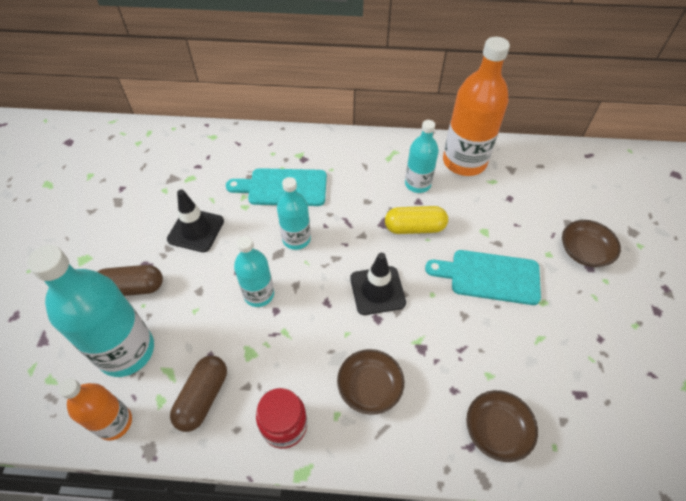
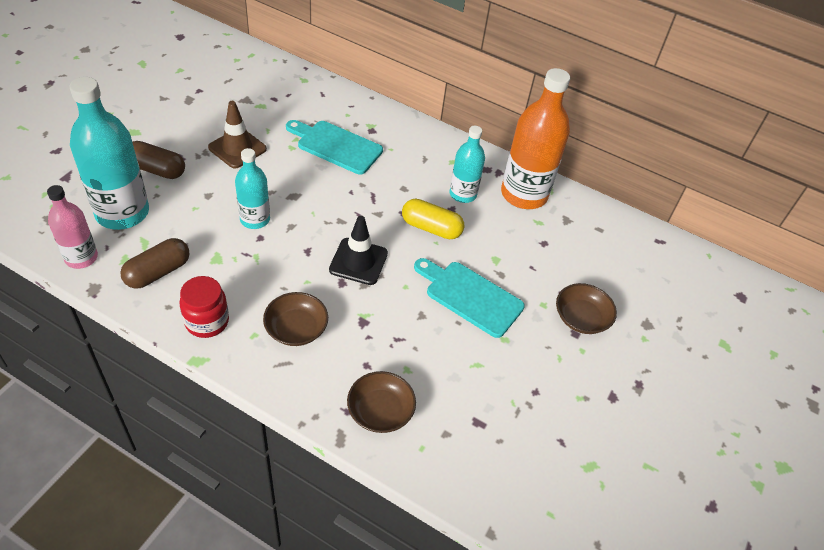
camera: 20 degrees right, 5 degrees down
(114, 422) = (81, 258): orange bottle -> pink bottle
(196, 230) = (237, 148): black traffic cone -> brown traffic cone
(296, 239) = (317, 191): turquoise bottle -> none

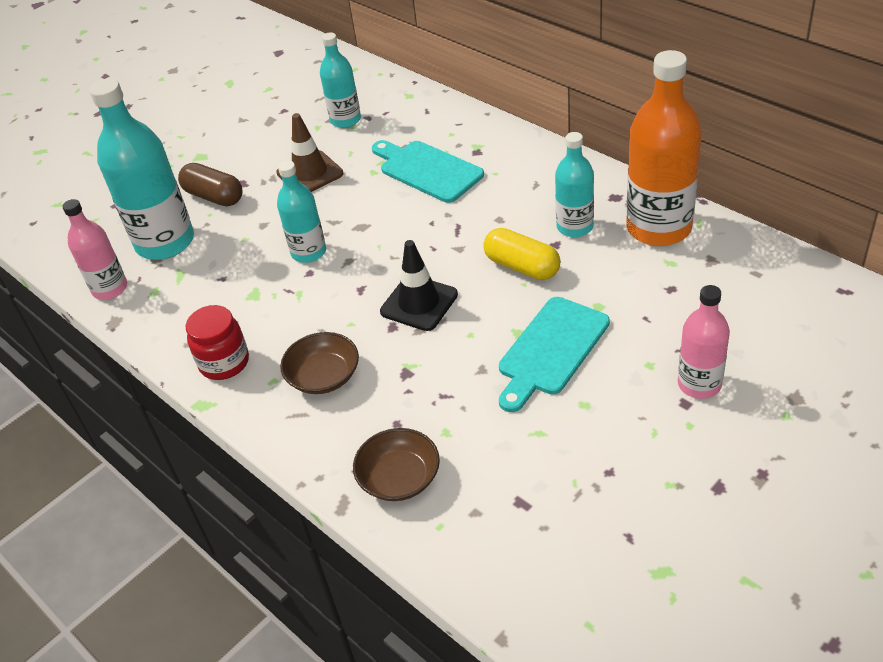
camera: 25 degrees right, 5 degrees down
(158, 272) = (185, 307): brown capsule -> none
(256, 100) = (345, 120): none -> turquoise bottle
(470, 296) = (551, 350): turquoise cutting board -> turquoise cutting board turned 105 degrees counterclockwise
(581, 318) = (699, 384): brown bowl -> pink bottle

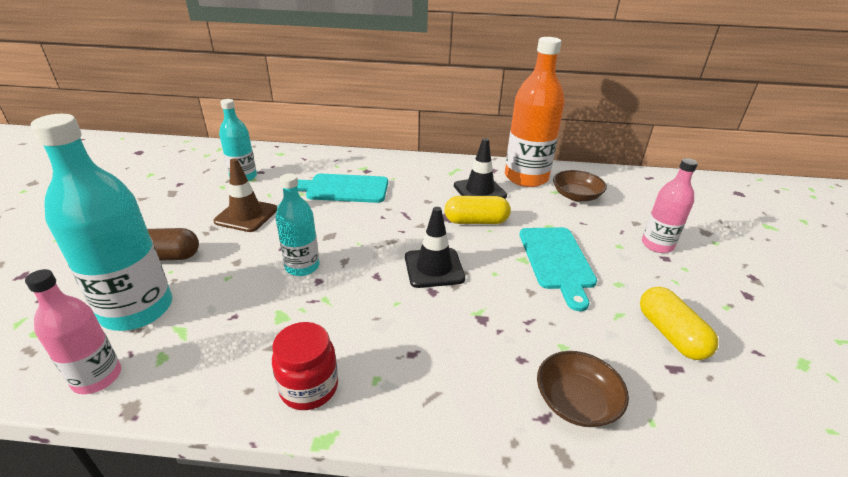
camera: 45 degrees left, 10 degrees down
(323, 376) = (419, 353): brown bowl -> brown bowl (576, 196)
(563, 475) = (670, 334): none -> yellow capsule
(574, 227) = (479, 191): turquoise bottle -> black traffic cone

